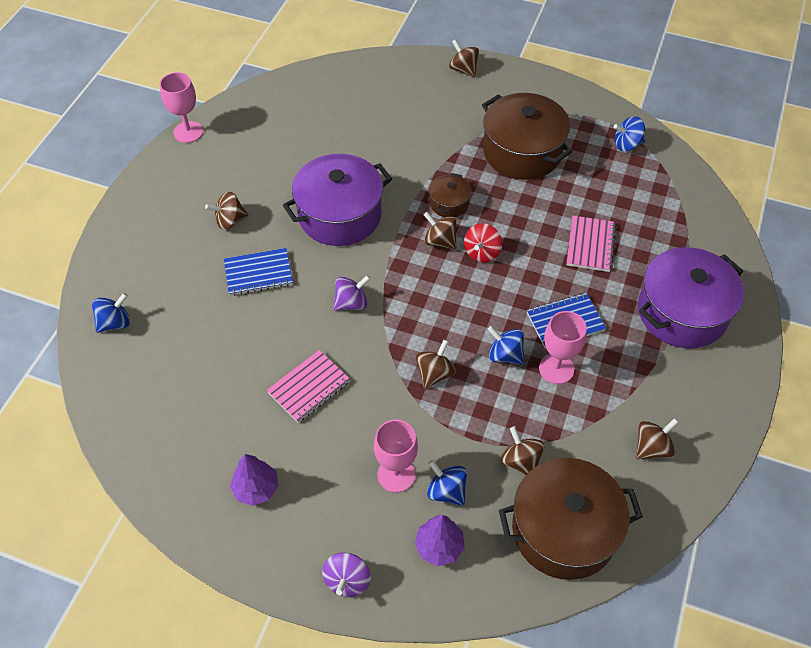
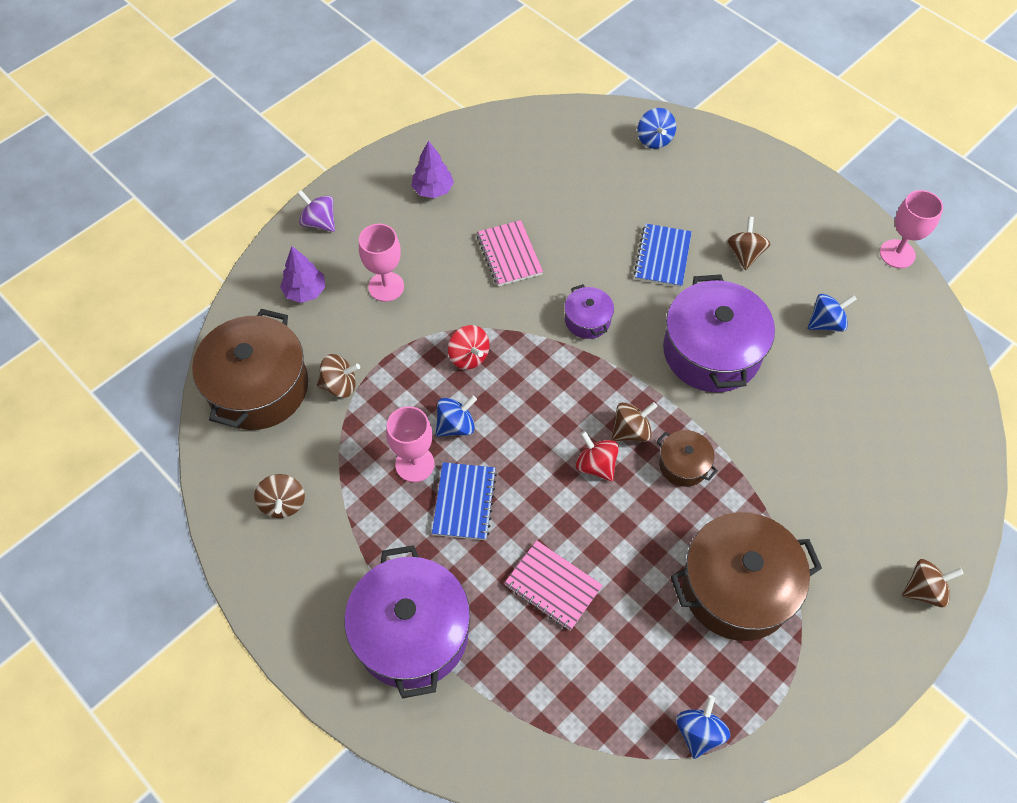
camera: 115 degrees right, 5 degrees up
(351, 303) = (587, 320): purple spinning top -> purple pot
(435, 373) = (469, 356): brown spinning top -> red spinning top
(446, 491) = (348, 316): blue spinning top -> blue spinning top (826, 323)

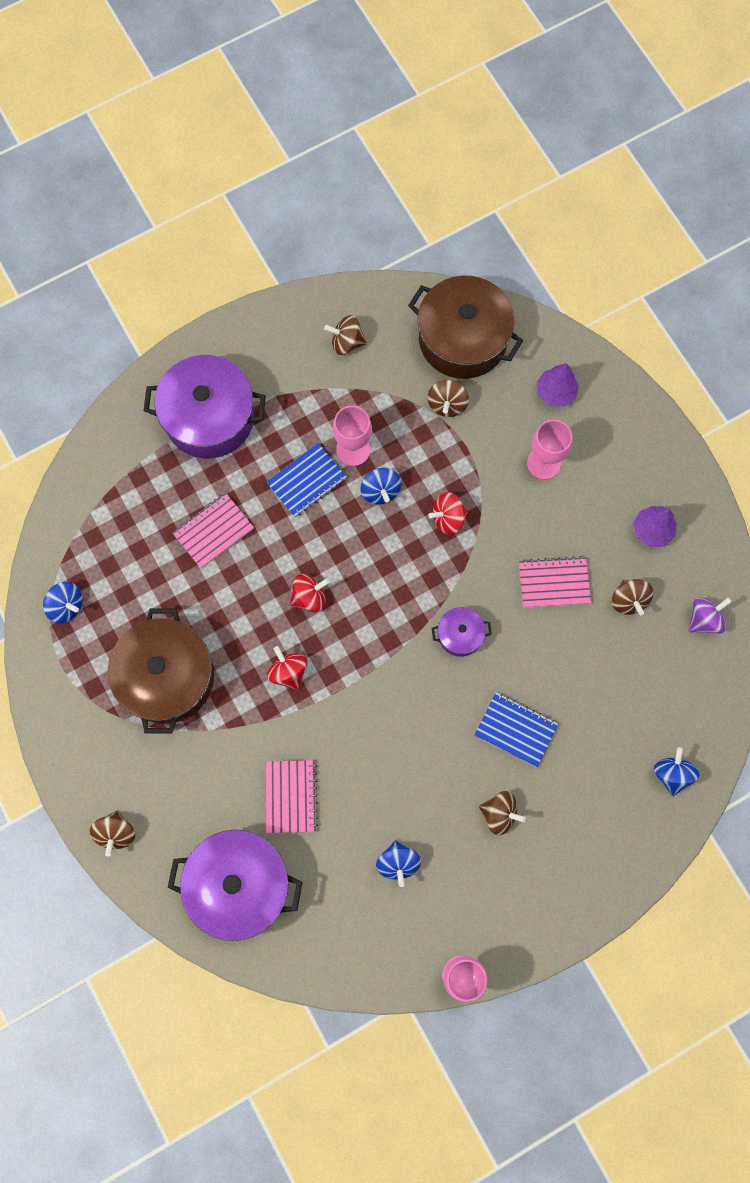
camera: 105 degrees right, 15 degrees up
(319, 222) = (635, 418): purple spinning top -> purple spinning top (704, 619)
(464, 502) = (306, 481): blue notebook -> blue notebook turned 60 degrees counterclockwise
(631, 431) = (333, 637): brown spinning top -> brown spinning top (628, 600)
(654, 139) = (672, 774): blue spinning top -> blue spinning top turned 90 degrees clockwise
(683, 464) = (288, 672): brown pot -> red spinning top
(712, 351) = (395, 739): purple pot -> purple pot (239, 885)
(808, 429) = (291, 796): none -> pink notebook

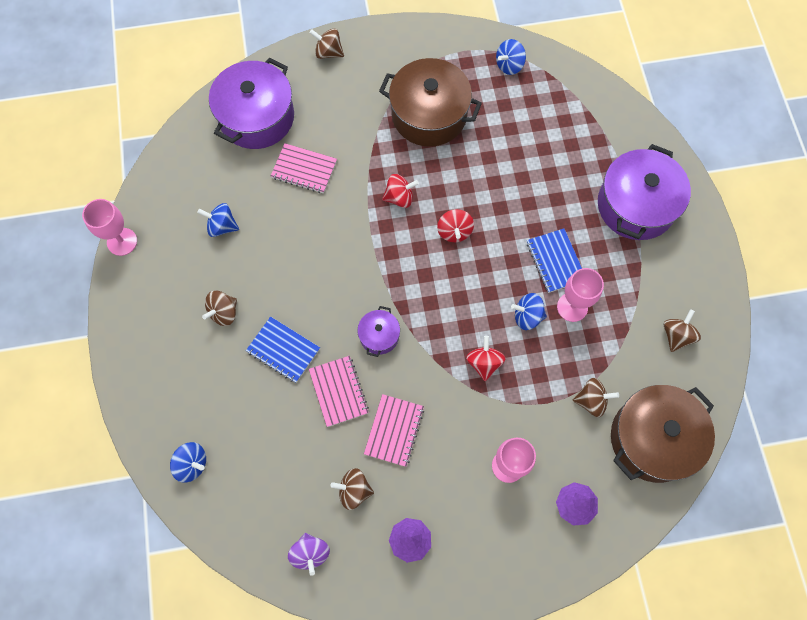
camera: 110 degrees right, 5 degrees down
(213, 531) = (534, 179): pink notebook -> pink notebook (338, 391)
(447, 404) = (591, 401): brown spinning top -> brown spinning top turned 150 degrees clockwise
(515, 730) = (283, 350): blue notebook -> blue notebook turned 75 degrees clockwise

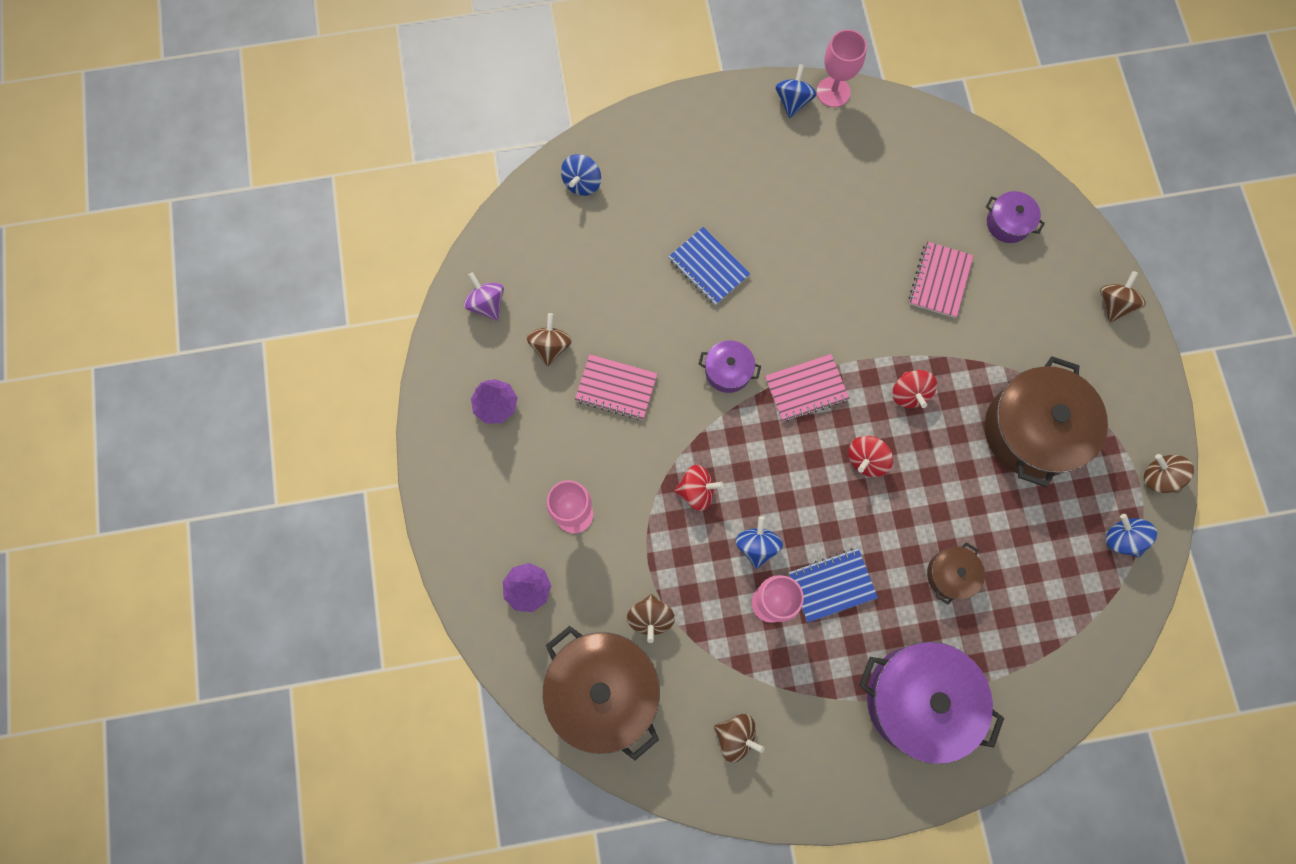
camera: 90 degrees right, 5 degrees up
(222, 226) = (858, 194): blue spinning top -> blue spinning top (793, 101)
(223, 313) = (751, 202): brown spinning top -> brown spinning top (1158, 477)
(256, 117) = (1008, 223): purple pot -> purple pot, size x0.48
(283, 350) = (708, 267): blue notebook -> blue notebook turned 75 degrees counterclockwise
(310, 553) = (487, 304): purple spinning top -> purple spinning top turned 75 degrees clockwise
(338, 391) = (661, 328): pink notebook -> pink notebook (806, 389)
(454, 232) = (866, 460): red spinning top -> red spinning top turned 45 degrees counterclockwise
(542, 178) = (950, 575): none -> brown pot

